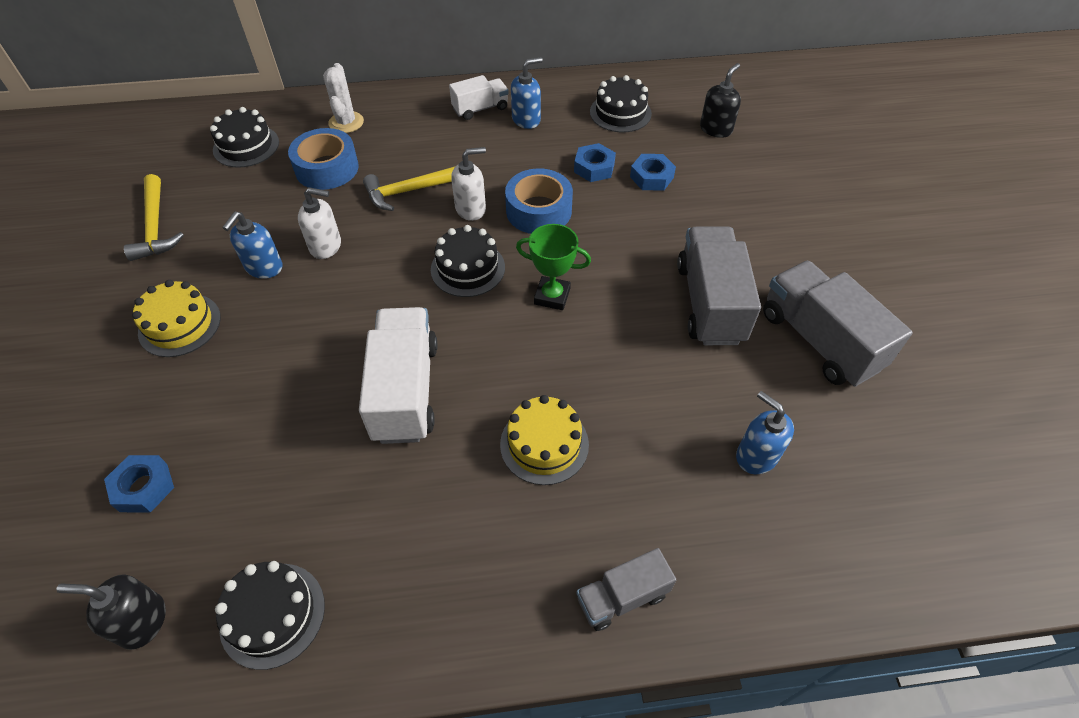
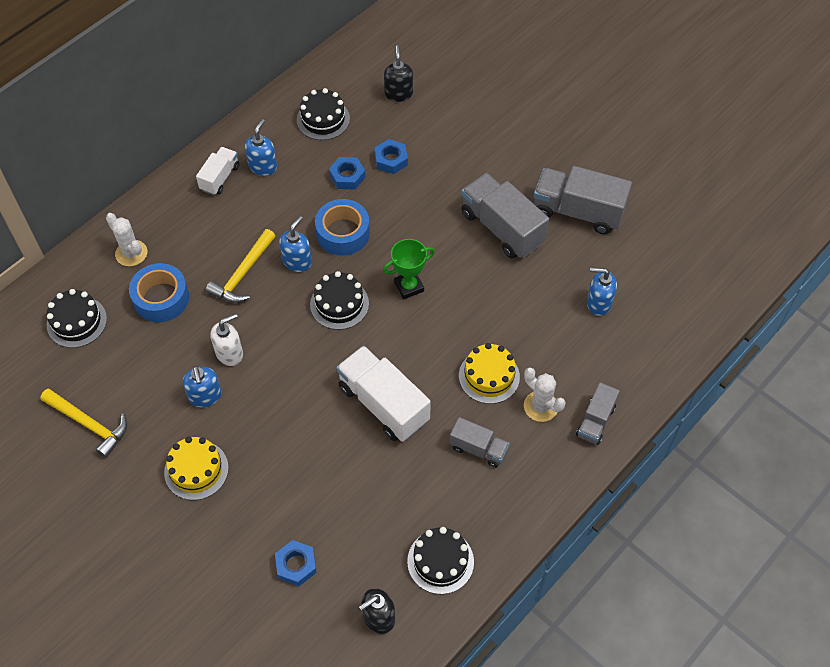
camera: 40 degrees left, 5 degrees up
(450, 516) = (478, 449): none -> grey truck
(471, 209) = (297, 261): white soap dispenser -> blue soap dispenser
(570, 524) = (540, 406): none -> white cactus

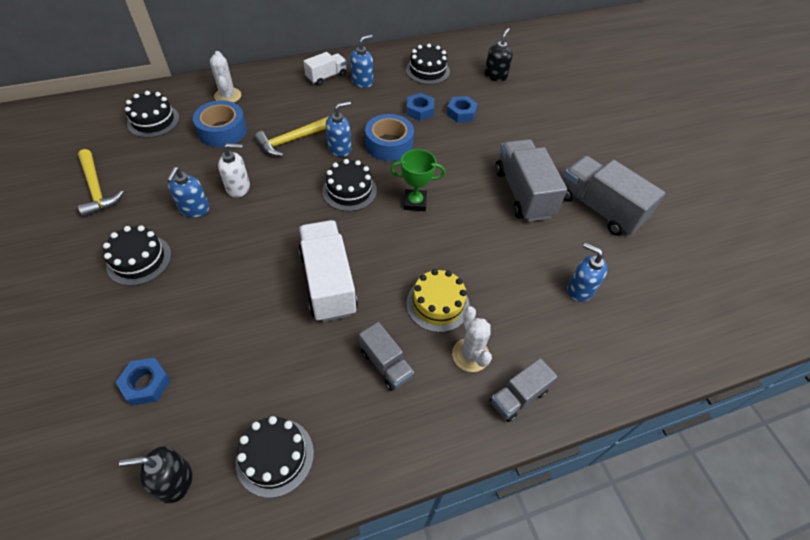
camera: 25 degrees right, 5 degrees down
(196, 470) = (139, 260): yellow cake -> black cake

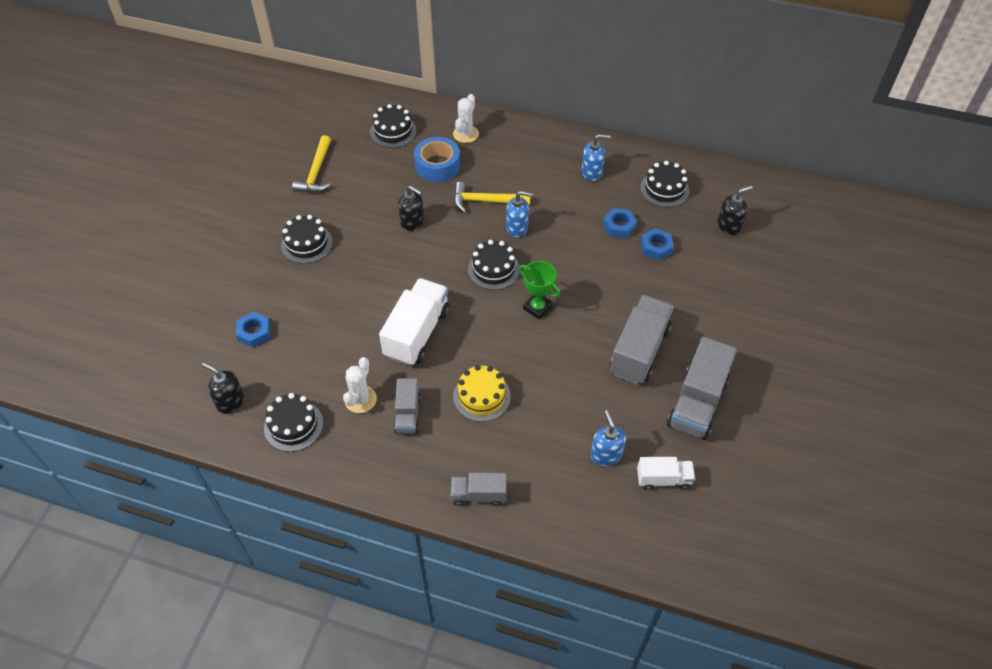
camera: 40 degrees right, 0 degrees up
(194, 209) = (369, 223): blue soap dispenser -> none
(238, 187) = (412, 222): white soap dispenser -> black soap dispenser
(326, 77) = (564, 153): white truck -> white truck (663, 479)
(389, 144) = (562, 245): blue tape -> none
(470, 355) = (472, 446): white cactus -> white cactus (360, 399)
(599, 208) = (697, 403): grey truck -> grey truck turned 150 degrees counterclockwise

